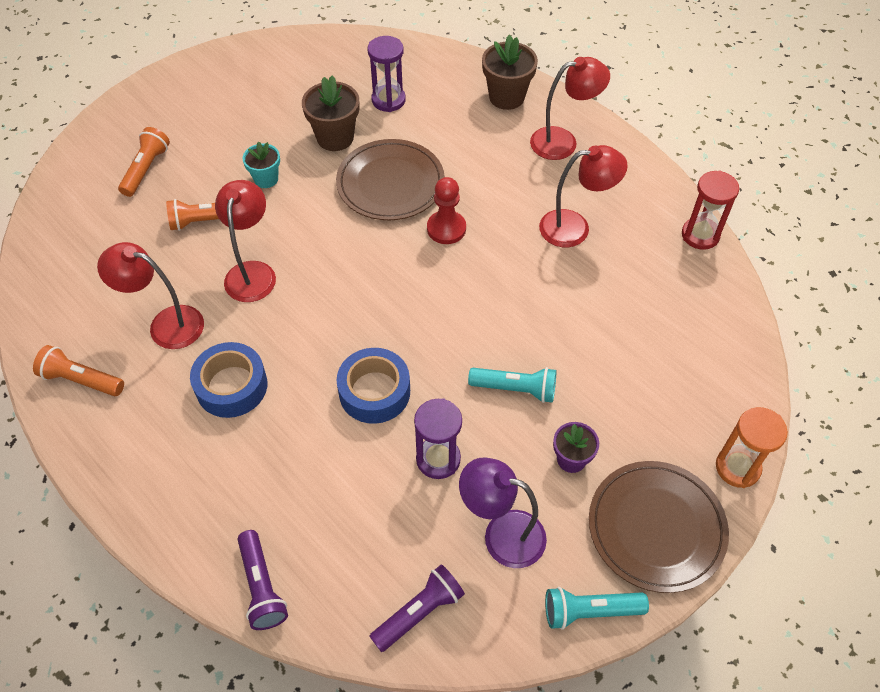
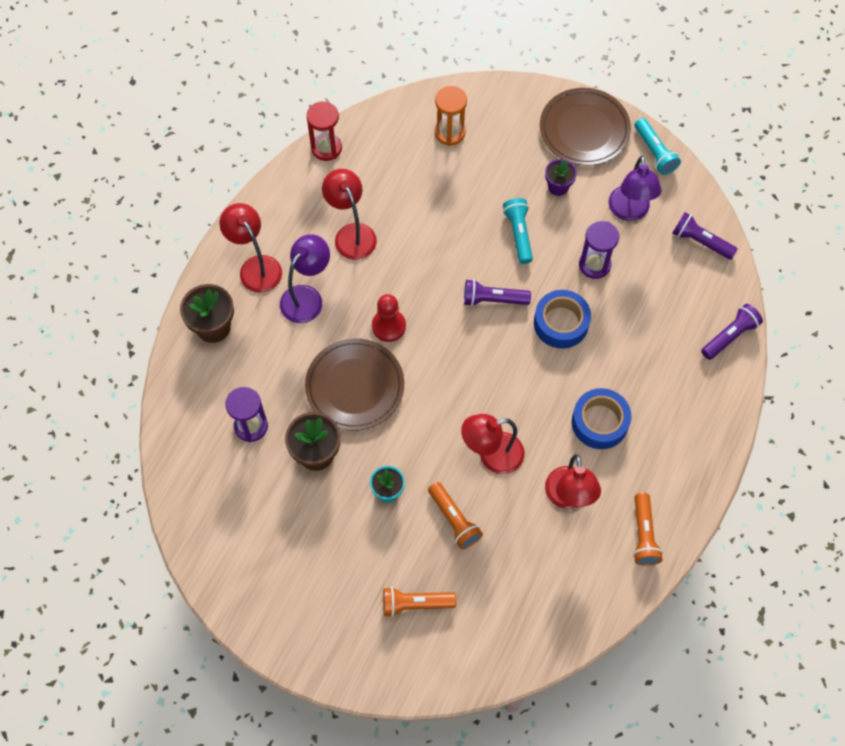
camera: 110 degrees left, 10 degrees up
(436, 333) = (493, 299): none -> purple flashlight
(510, 172) = (307, 297): none -> purple lamp
(737, 467) = (521, 93): orange hourglass -> orange hourglass (450, 133)

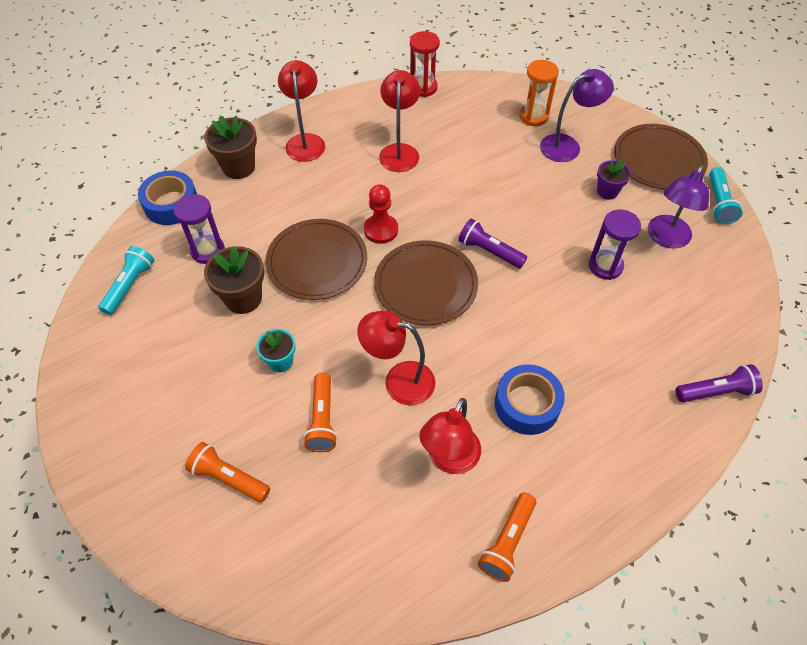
camera: 30 degrees right, 10 degrees down
(307, 297) = (329, 179): purple lamp -> purple lamp (567, 145)
(460, 360) = (426, 285): none -> brown plate
(518, 234) = (547, 212): turquoise flashlight -> turquoise flashlight (130, 286)
(561, 323) = (542, 299): blue tape -> blue tape (171, 204)
(701, 242) = (727, 293): purple flashlight -> none

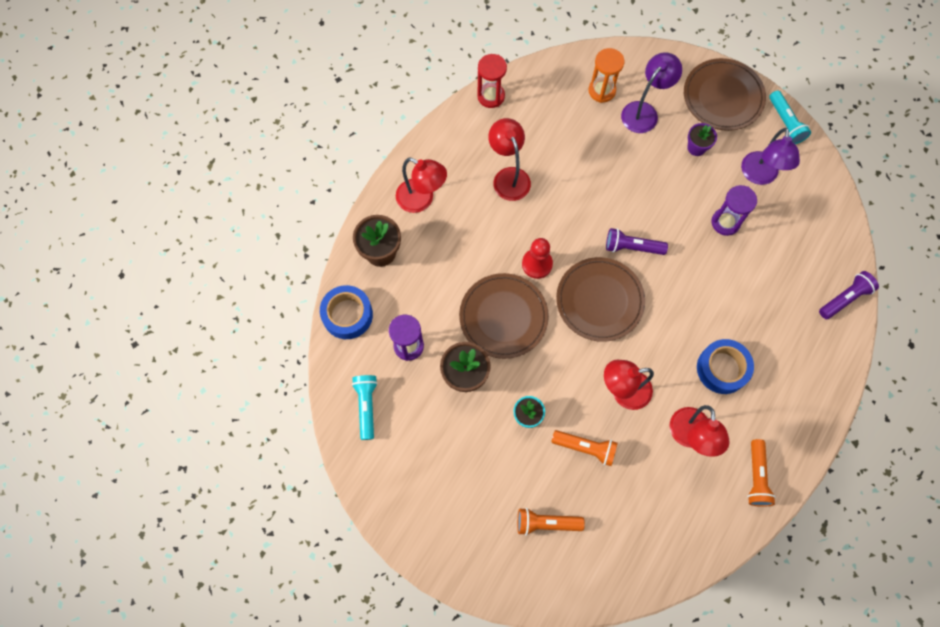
camera: 25 degrees left, 15 degrees up
(305, 141) = (421, 200): red lamp -> red lamp turned 150 degrees clockwise
(322, 419) = (585, 448): orange flashlight -> orange flashlight turned 45 degrees counterclockwise

